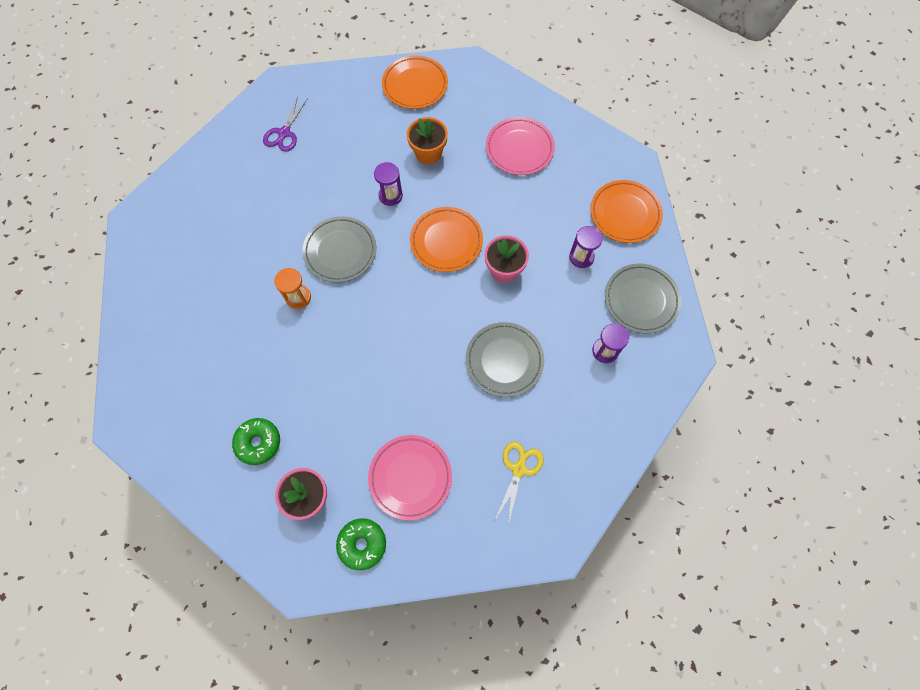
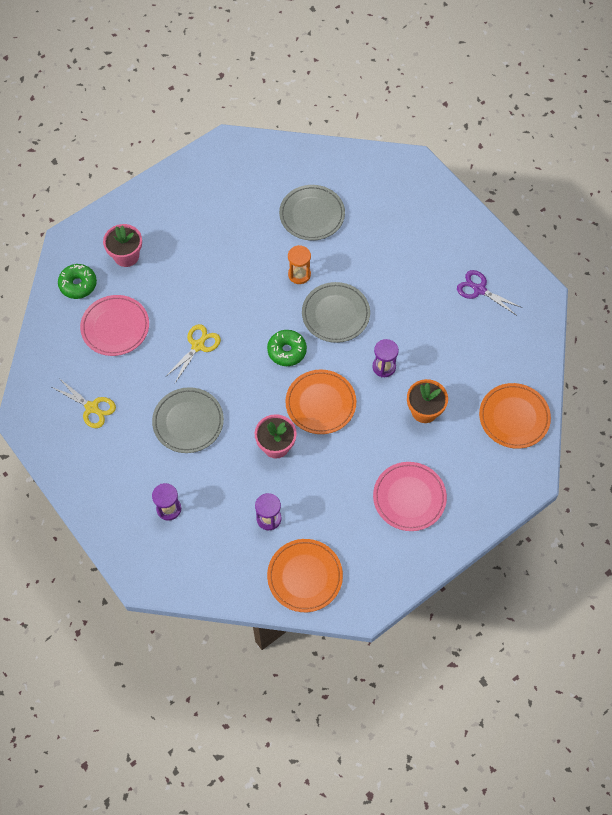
camera: 105 degrees right, 5 degrees down
(258, 442) = (181, 228): green donut -> green donut (287, 351)
(411, 377) = (198, 346): none -> yellow scissors
(641, 300) = (207, 558): grey plate -> grey plate (312, 215)

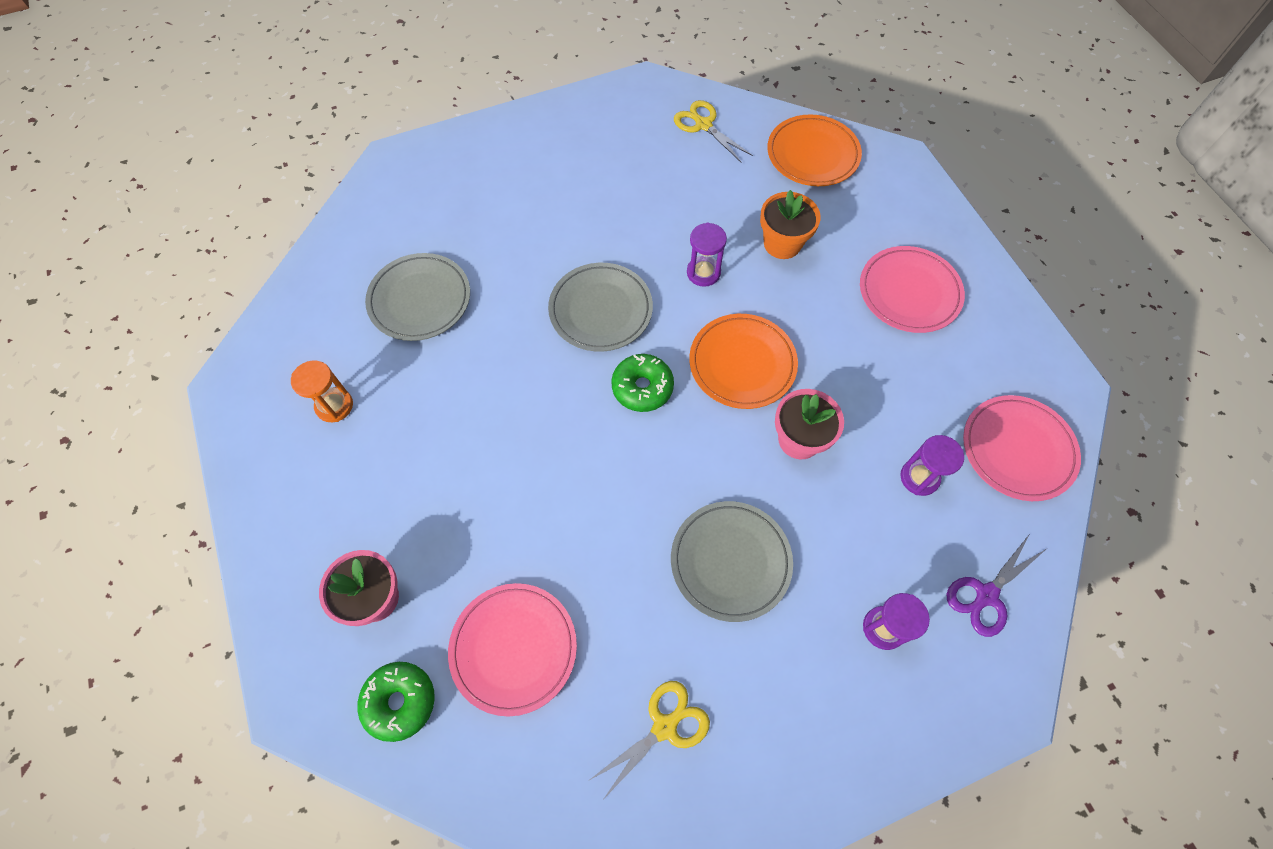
camera: 75 degrees left, 0 degrees up
(198, 346) = (594, 515): yellow scissors -> yellow scissors (703, 125)
(299, 274) = (516, 340): orange hourglass -> orange hourglass (334, 406)
(305, 576) = (1017, 450): orange plate -> pink plate
(479, 290) = (618, 141): purple scissors -> purple scissors (986, 595)

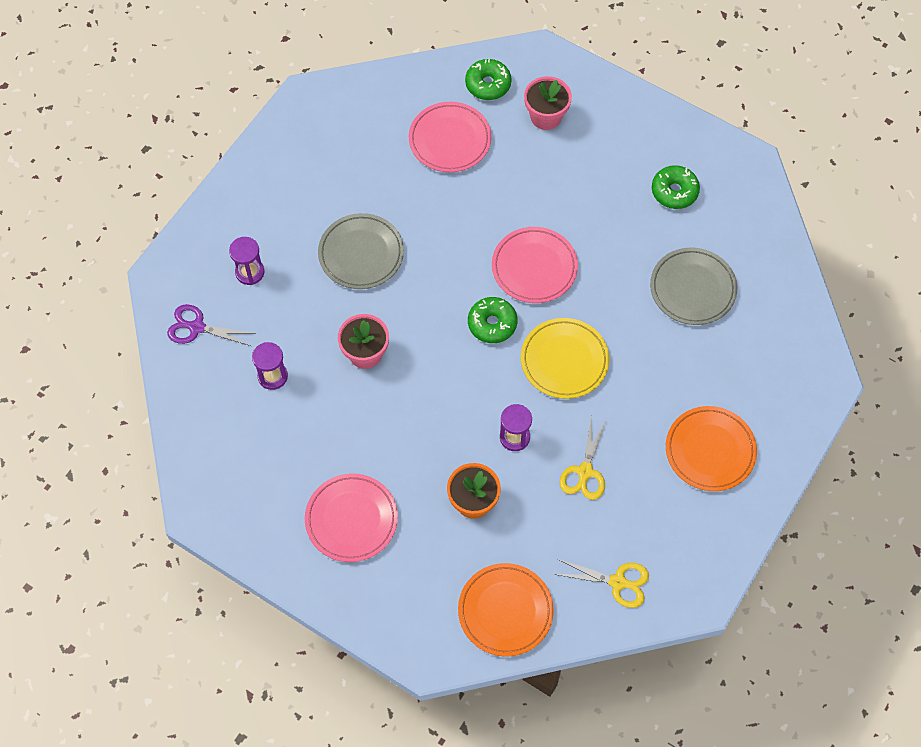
camera: 145 degrees right, 0 degrees up
(334, 406) = (674, 191): orange hourglass -> green donut
(600, 310) = (564, 360): grey plate -> yellow plate
(664, 727) = (342, 154): yellow scissors -> yellow scissors (585, 472)
(742, 363) = (437, 383): orange plate -> orange plate (710, 450)
(986, 595) = (197, 327): purple scissors -> purple scissors turned 90 degrees counterclockwise
(1017, 450) = (215, 437): pink plate -> pink plate (534, 267)

